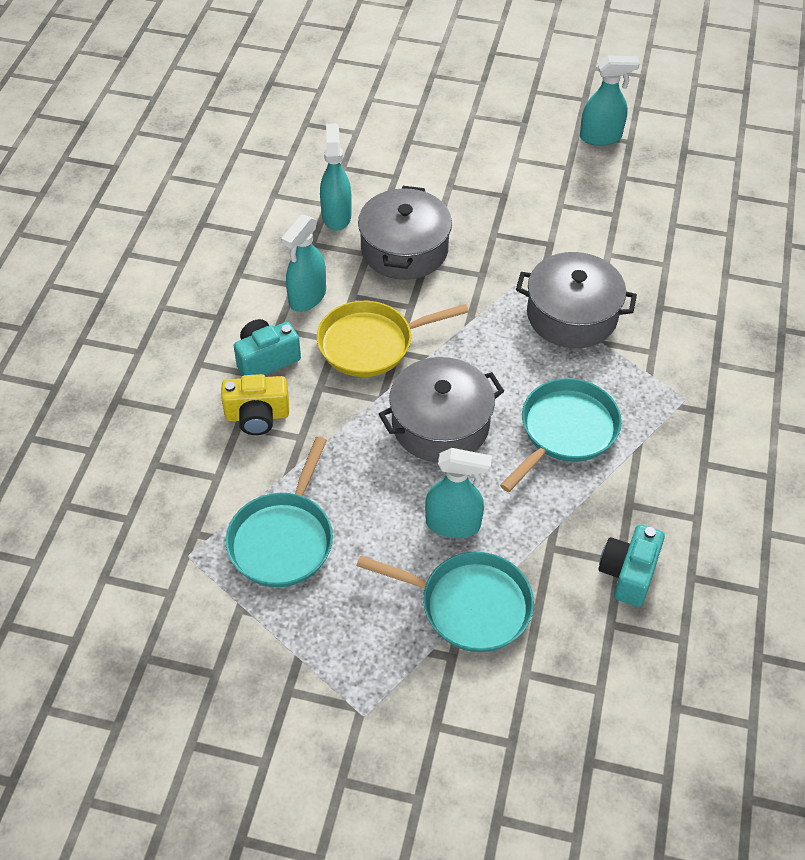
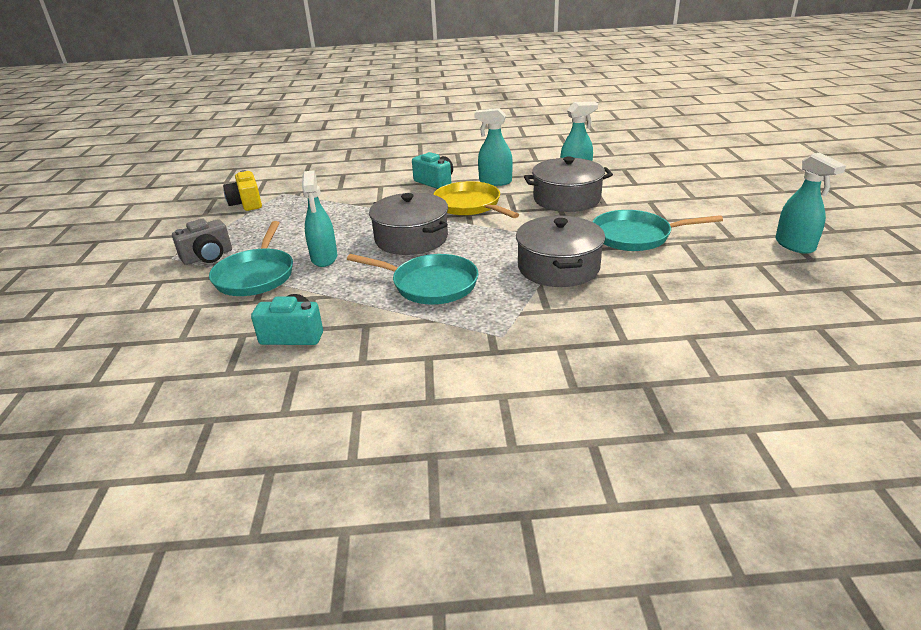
camera: 75 degrees right, 20 degrees down
(257, 416) = (389, 188): yellow camera -> yellow camera (246, 203)
(283, 539) = (299, 212): turquoise pan -> turquoise pan (635, 236)
(384, 664) = (208, 257): none -> grey camera

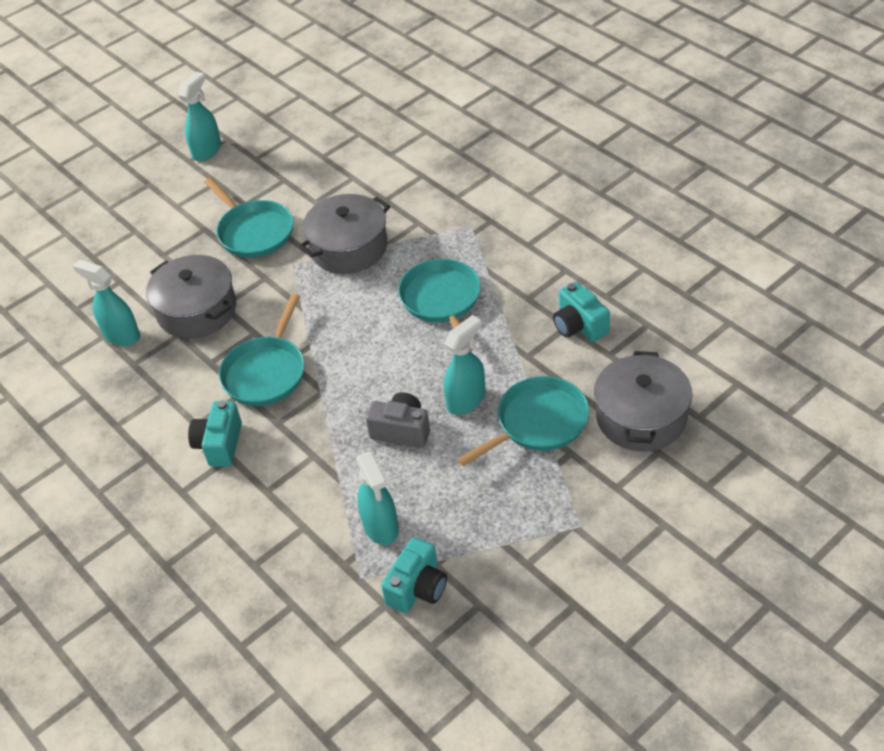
camera: 125 degrees left, 15 degrees up
(208, 257) = (548, 494): grey camera -> grey camera (401, 431)
(246, 203) = (417, 588): yellow camera -> turquoise camera
(411, 238) = (376, 366): grey pot -> grey pot (641, 417)
(470, 205) = (266, 372): yellow pan -> turquoise pan
(495, 182) = (184, 391): turquoise spray bottle -> turquoise spray bottle (381, 527)

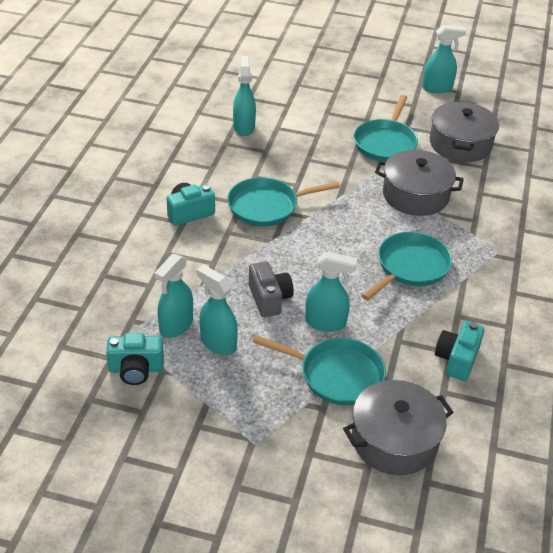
camera: 50 degrees right, 5 degrees down
(197, 310) = (293, 149): grey pot -> grey pot (460, 144)
(431, 500) = (218, 343): none -> turquoise spray bottle

